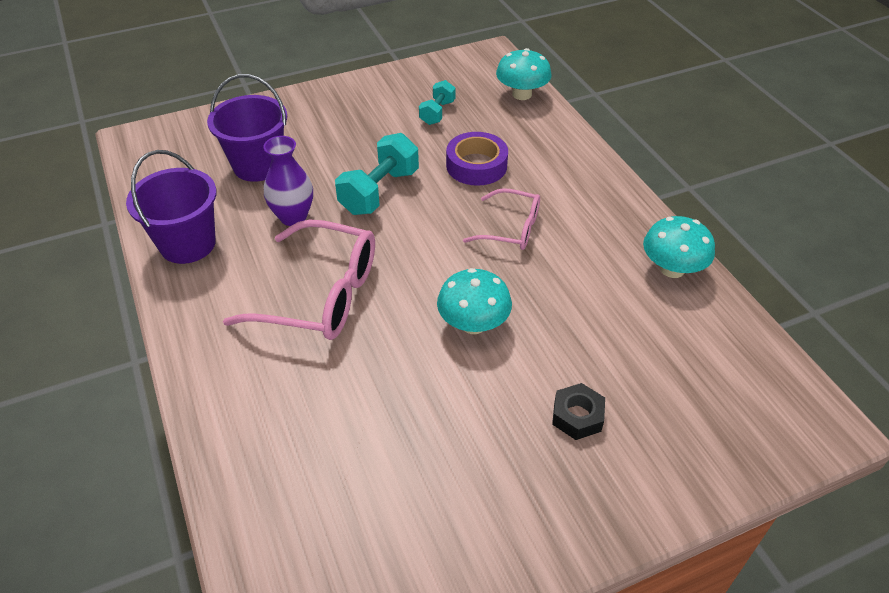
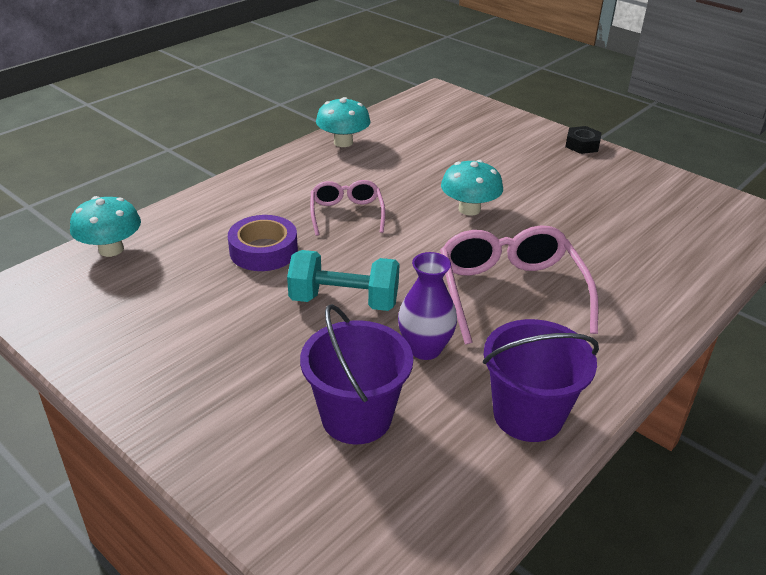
camera: 115 degrees left, 10 degrees down
(437, 113) = (172, 300): turquoise dumbbell -> none
(577, 416) = (508, 158): black nut -> black nut (582, 145)

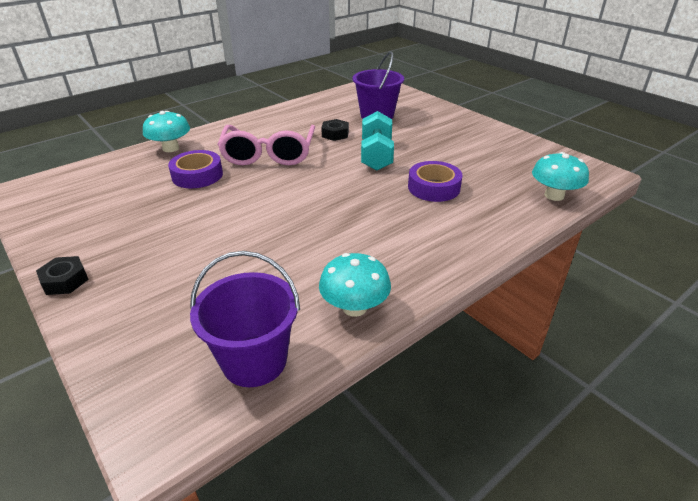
camera: 170 degrees left, 0 degrees up
(344, 301) = (376, 156): turquoise dumbbell -> turquoise dumbbell turned 75 degrees clockwise
(346, 214) = (366, 212): pink glasses -> none
(425, 349) = (335, 134): purple vase -> black nut
(469, 209) = (256, 210): turquoise mushroom -> turquoise mushroom (171, 148)
(528, 415) = (297, 112): purple bucket -> purple bucket (254, 361)
(578, 248) = (197, 175): none -> purple tape

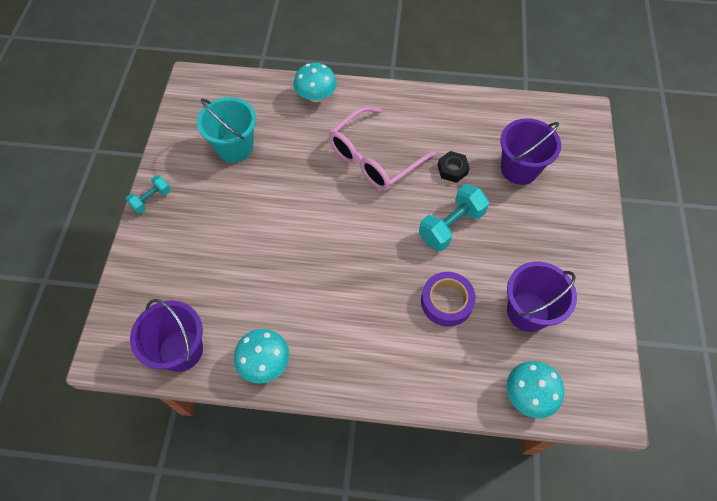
camera: 45 degrees right, 25 degrees up
(65, 280) = (151, 200): black nut -> turquoise dumbbell
(126, 204) = (235, 147): none -> turquoise bucket
(197, 175) = (303, 147): purple tape -> none
(487, 163) = (528, 311): none -> purple bucket

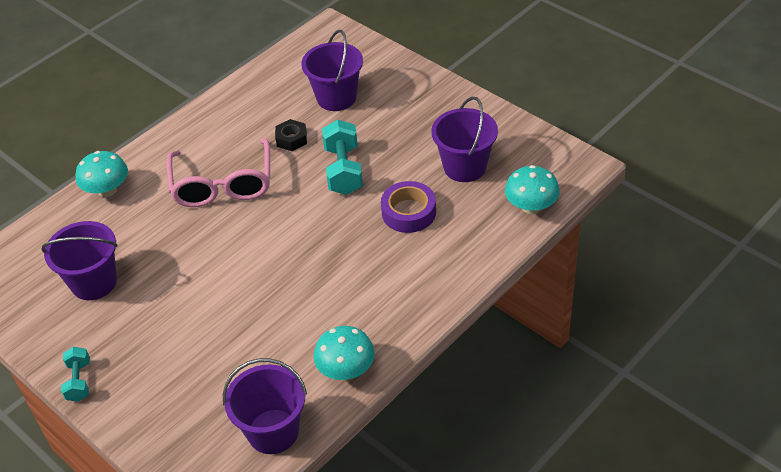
camera: 50 degrees left, 15 degrees down
(235, 147) = (94, 282): turquoise bucket -> purple bucket

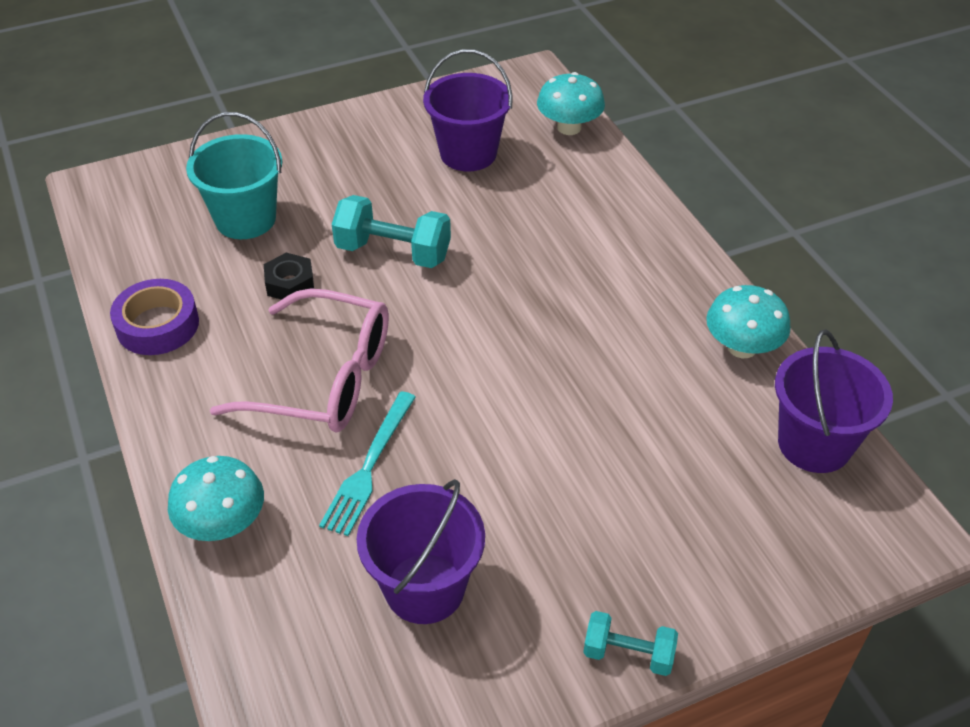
camera: 70 degrees left, 0 degrees up
(166, 228) = (369, 466): none -> turquoise fork
(336, 97) = (245, 219): purple bucket -> turquoise bucket
(408, 212) = (511, 219): purple tape -> purple tape (157, 325)

